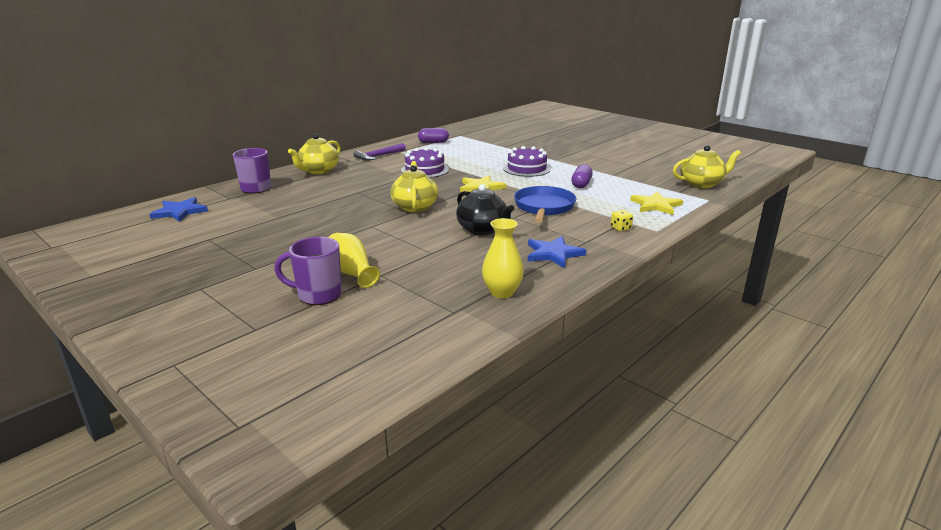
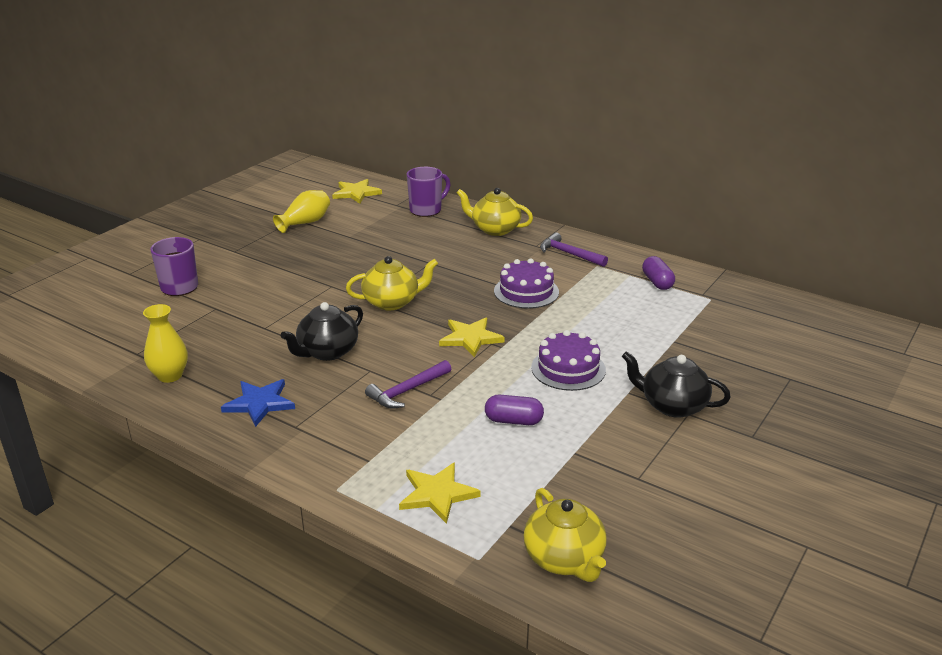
camera: 80 degrees right, 5 degrees up
(179, 211) = (356, 193): blue star -> yellow star
(351, 273) = (221, 293): yellow vase -> yellow vase (305, 222)
(544, 207) = (407, 391): blue pan -> purple hammer
(568, 153) = (672, 405): none -> black teapot
(620, 228) = (341, 456): yellow dice -> none

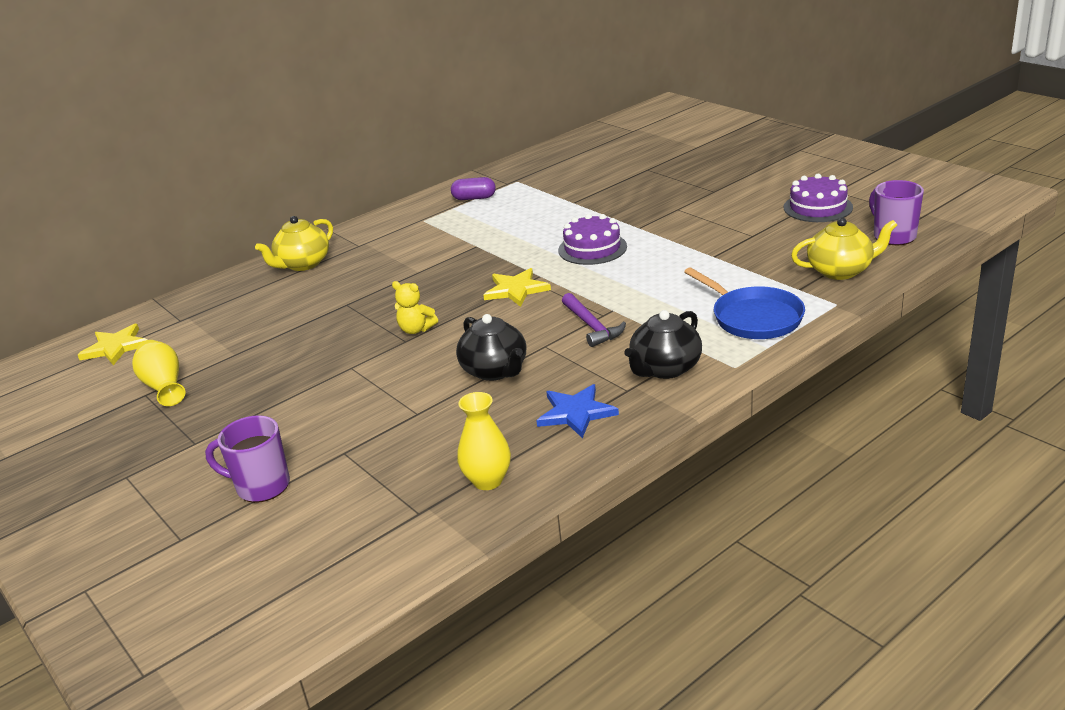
camera: 70 degrees left, 0 degrees up
(392, 302) = (416, 329): yellow teapot -> yellow teddy bear
(426, 210) = (215, 301): purple mug -> purple mug (893, 236)
(437, 494) = (753, 317): yellow star -> blue pan
(513, 421) = (660, 278): purple capsule -> none
(526, 291) = (447, 257): purple cake -> purple cake (817, 207)
(569, 254) = (390, 231): purple hammer -> none
(672, 405) = (665, 213): black teapot -> black teapot (665, 368)

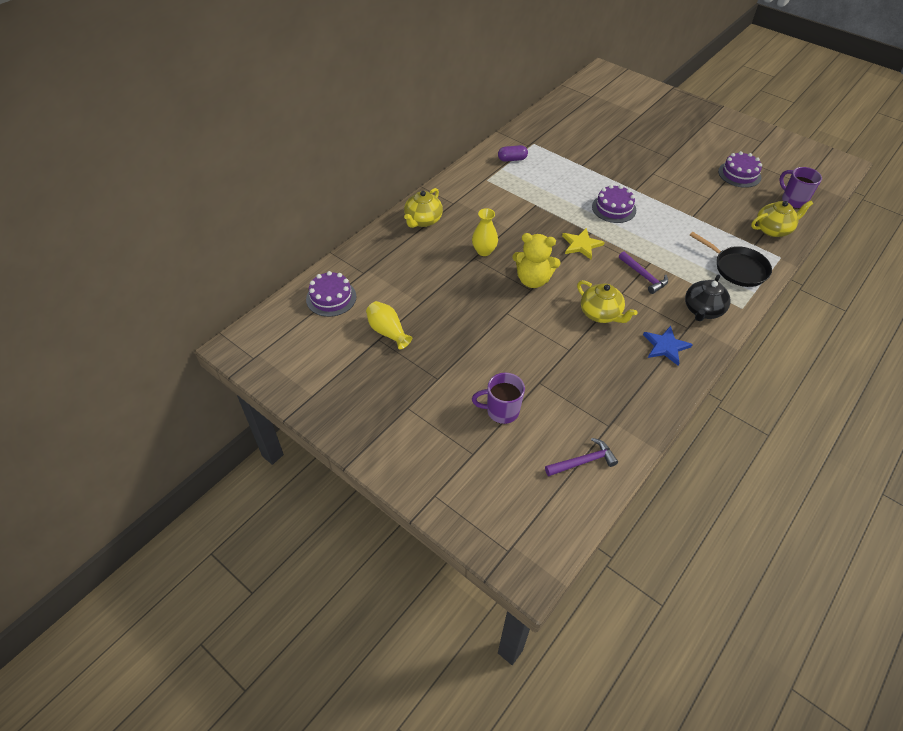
camera: 15 degrees left, 20 degrees up
(115, 347) = (331, 298): yellow star -> purple cake
(346, 559) = (583, 461): none -> purple hammer
(416, 329) = (533, 280): yellow teddy bear -> yellow teddy bear, size x1.75
(487, 480) = (637, 400): yellow vase -> yellow vase (484, 251)
(495, 370) = (601, 314): black teapot -> yellow teapot
(753, 317) = (737, 268): blue pan -> black pan

